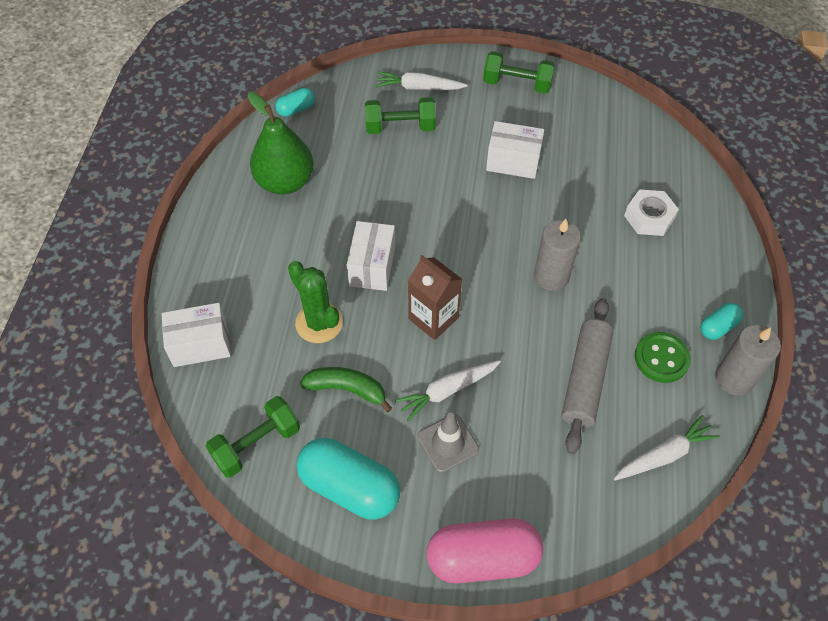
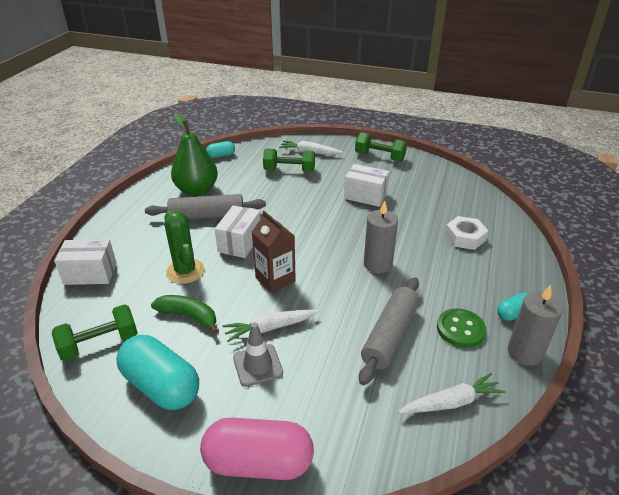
camera: 10 degrees right, 20 degrees down
(315, 227) = (207, 216): none -> grey rolling pin

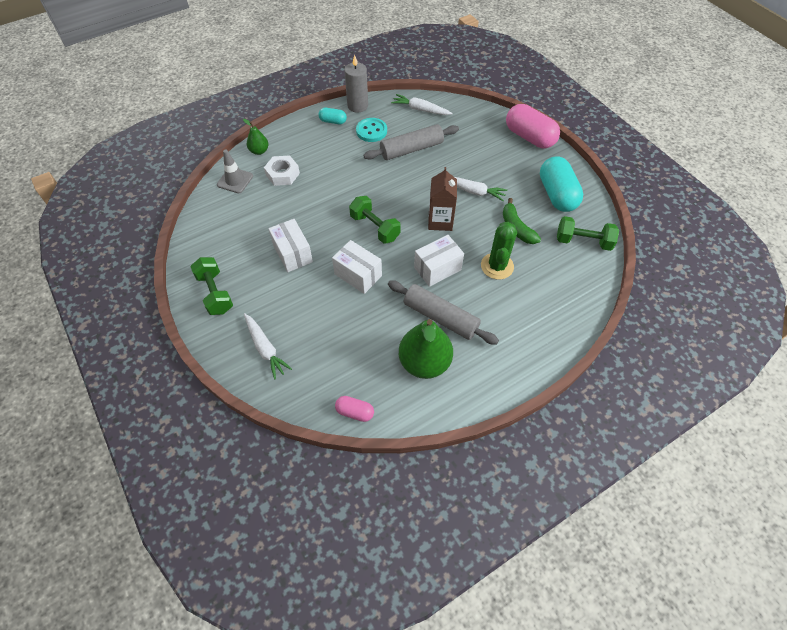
camera: 140 degrees left, 20 degrees up
(90, 273) = (570, 309): white box -> white box (358, 275)
(221, 155) = (355, 412): turquoise capsule -> pink capsule
(258, 365) = (497, 175): grey traffic cone -> grey traffic cone (235, 180)
(289, 171) = (315, 332): green dumbbell -> green dumbbell (375, 227)
(378, 264) = (363, 191): grey candle -> none
(460, 329) = (371, 131): green button -> turquoise button
(517, 243) = (259, 151): none -> green pear

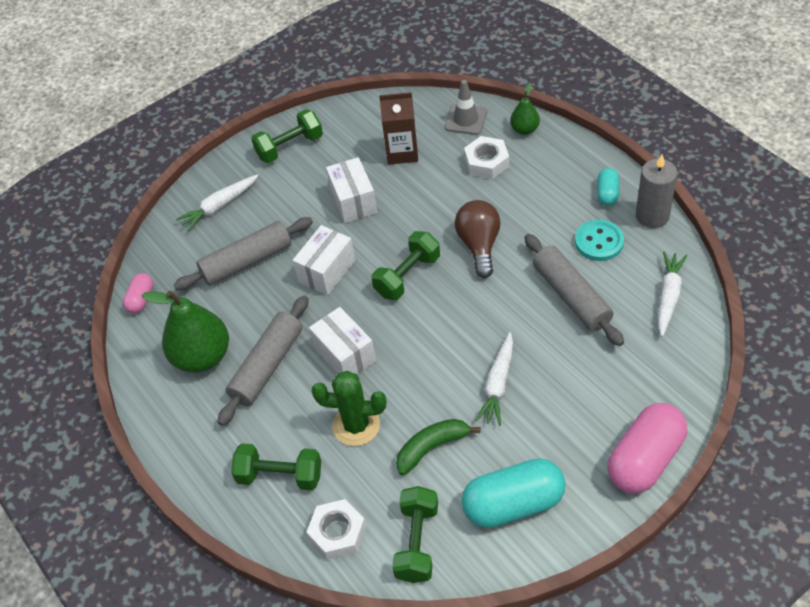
camera: 90 degrees right, 5 degrees down
(293, 253) = (353, 201): white box -> white box turned 75 degrees counterclockwise
(334, 328) = (247, 261): none -> grey rolling pin
(358, 187) = (479, 245): none -> brown light bulb
(440, 221) = (430, 349): brown carton -> brown carton (402, 152)
(534, 312) = (280, 476): none -> green dumbbell
(577, 282) = (337, 533): none -> white nut

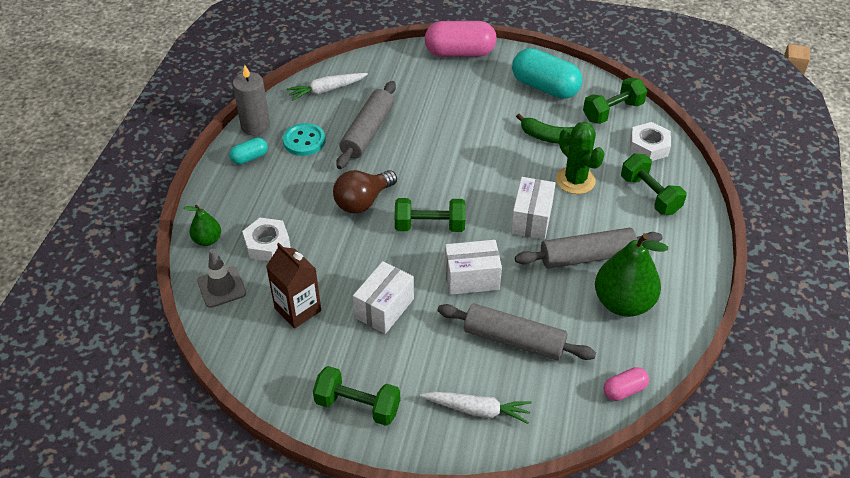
camera: 135 degrees left, 5 degrees down
(498, 384) = (473, 132): white carrot -> none

